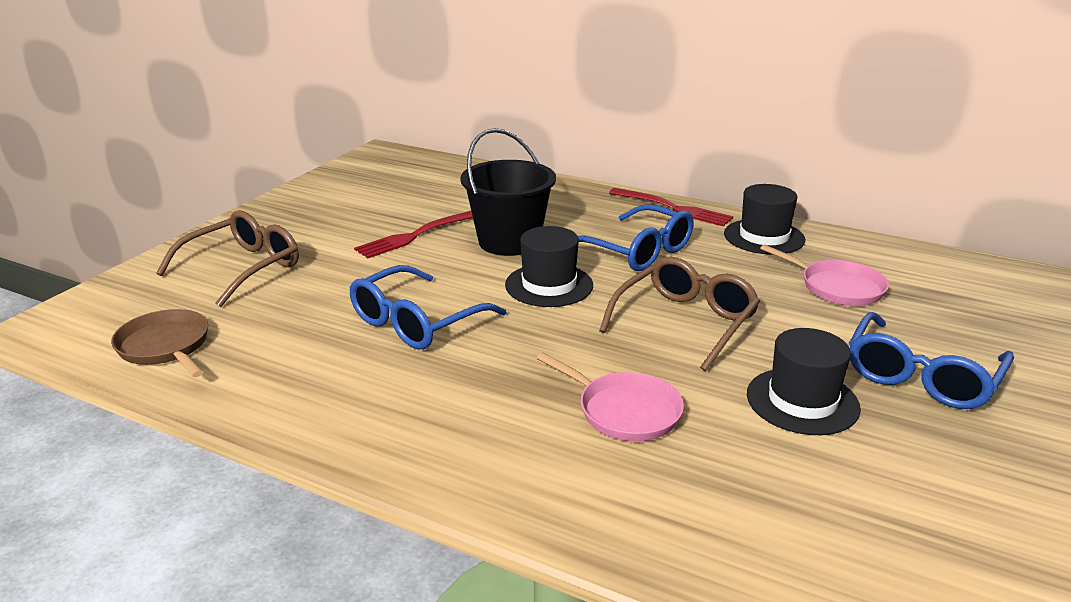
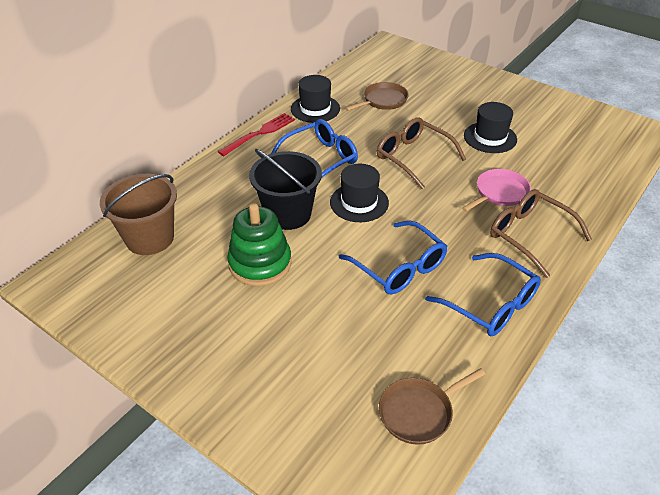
camera: 80 degrees left, 15 degrees up
(243, 268) = (290, 375): brown glasses -> brown glasses (529, 235)
(415, 235) = (260, 263): red fork -> green stacking toy
(449, 180) = (150, 238): none -> brown bucket
(837, 287) = (383, 100): pink pan -> brown pan
(921, 376) = (470, 101): blue glasses -> blue glasses (491, 304)

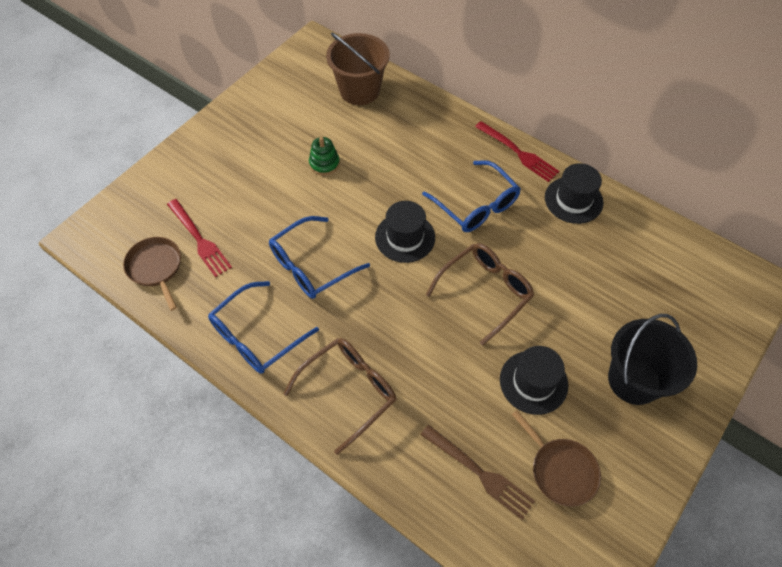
camera: 90 degrees right, 15 degrees up
(260, 263) = (324, 164): green stacking toy -> green stacking toy, size x0.56
(288, 214) = (388, 181): black bucket -> black bucket (634, 380)
(372, 371) = (199, 239): none -> red fork
(383, 100) = (603, 269): brown pan -> brown pan (560, 470)
(499, 193) = (422, 373): pink pan -> none
(572, 165) = (479, 473): none -> brown fork

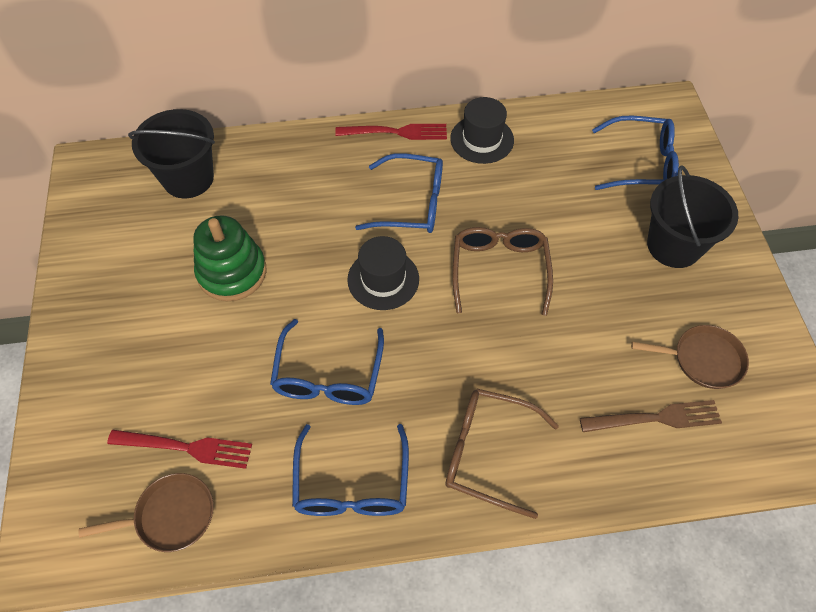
camera: 45 degrees left, 0 degrees up
(156, 268) = (171, 516): brown pan -> brown pan turned 150 degrees clockwise
(324, 164) = (232, 272): green stacking toy -> green stacking toy, size x1.78
(349, 391) = (487, 453): brown glasses -> brown glasses turned 75 degrees counterclockwise
(359, 90) = (188, 178): brown bucket -> black bucket
(533, 382) = (613, 310): black hat -> none
(679, 306) = (641, 163): none -> blue glasses

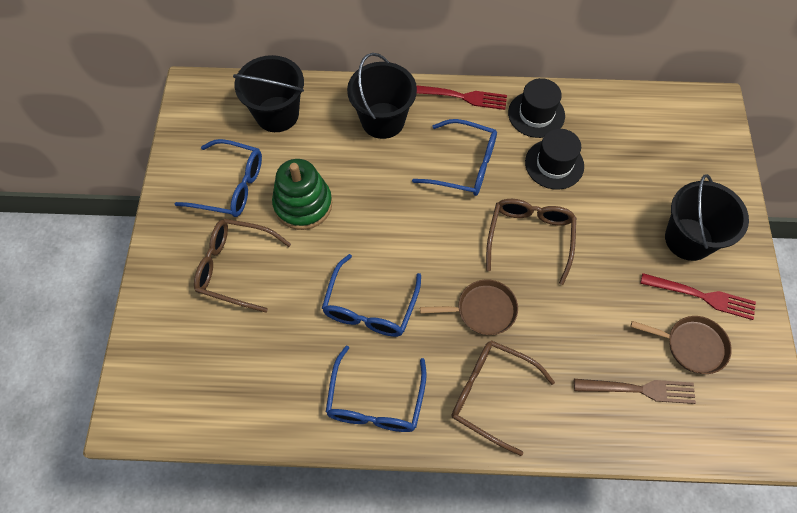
camera: 10 degrees right, 5 degrees up
(159, 355) = (235, 267): none -> brown glasses
(171, 516) = (229, 401): brown pan -> brown pan (482, 310)
(186, 447) = (247, 348): red fork -> red fork (701, 296)
(311, 169) = (383, 120): none -> black bucket
(383, 279) = (428, 230): black hat -> black hat (554, 164)
(641, 163) = (675, 158): blue glasses -> blue glasses (230, 186)

